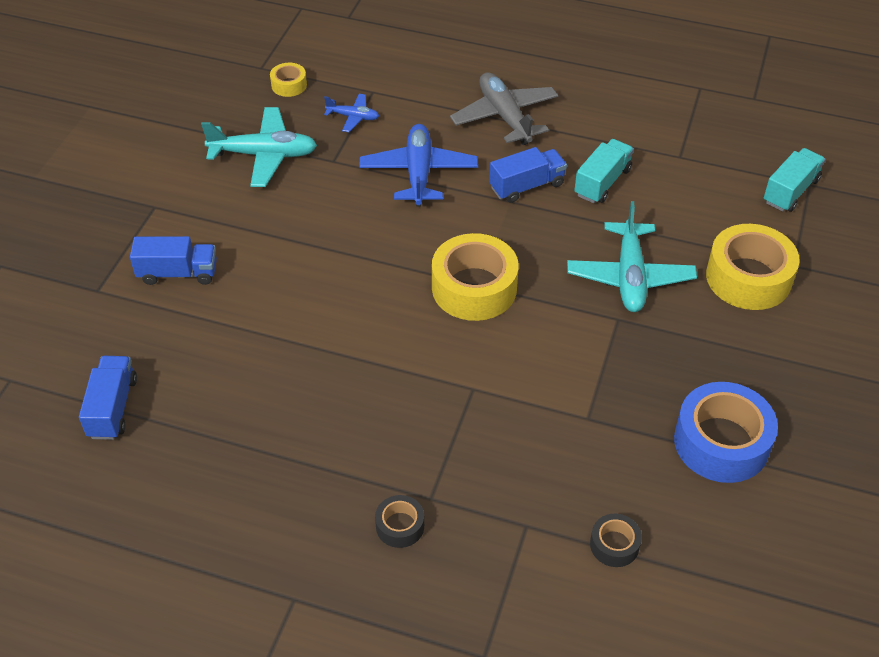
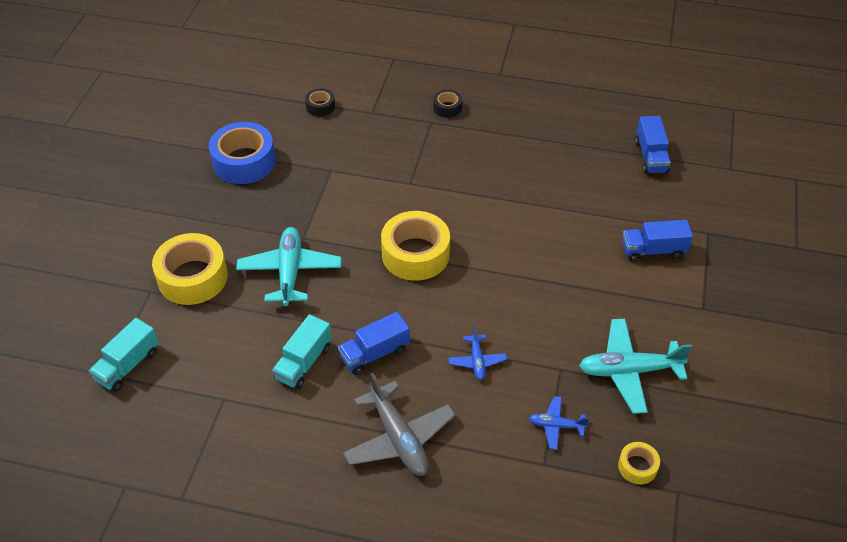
camera: 175 degrees right, 0 degrees up
(419, 173) = (477, 361): blue plane -> blue plane, size x0.52

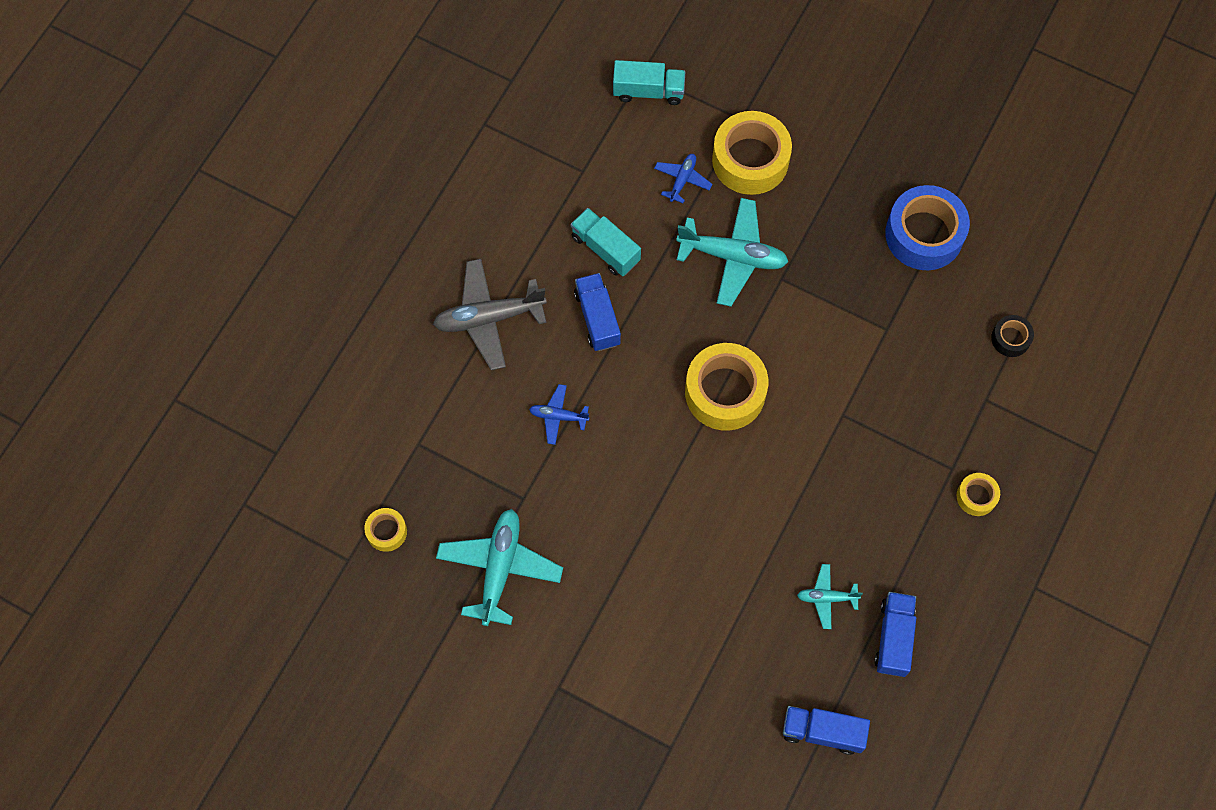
camera: 105 degrees right, 20 degrees up
(128, 365) = (648, 91): turquoise truck -> turquoise truck turned 135 degrees clockwise
(447, 108) = (976, 496): black tape -> yellow tape
(555, 169) = (826, 598): none -> turquoise plane
(556, 425) = (457, 469): blue plane -> blue plane (682, 180)
(653, 250) = (660, 666): blue truck -> blue truck (893, 638)

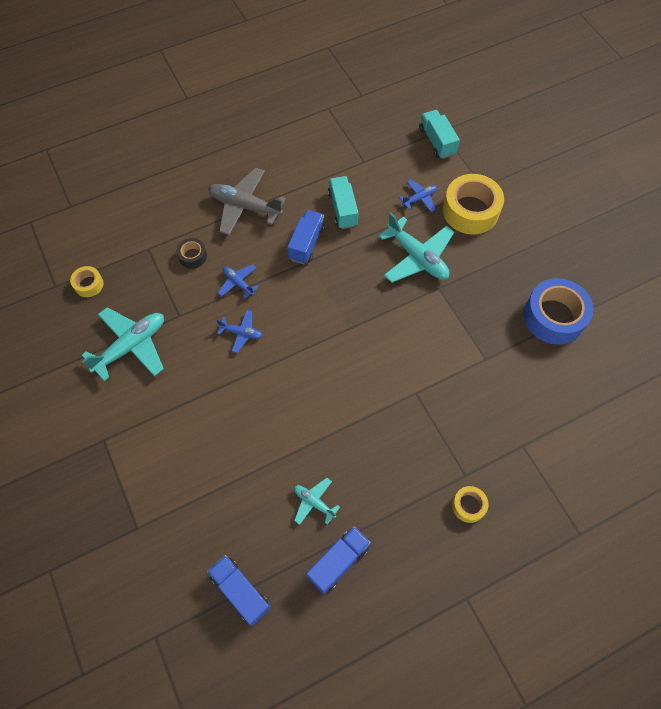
camera: 35 degrees right, 5 degrees down
(609, 472) = (241, 333): none -> blue plane
(648, 91) = (437, 141): turquoise truck -> turquoise truck turned 150 degrees counterclockwise
(725, 392) = (349, 332): yellow tape -> none
(1010, 339) = (568, 417): black tape -> black tape (193, 256)

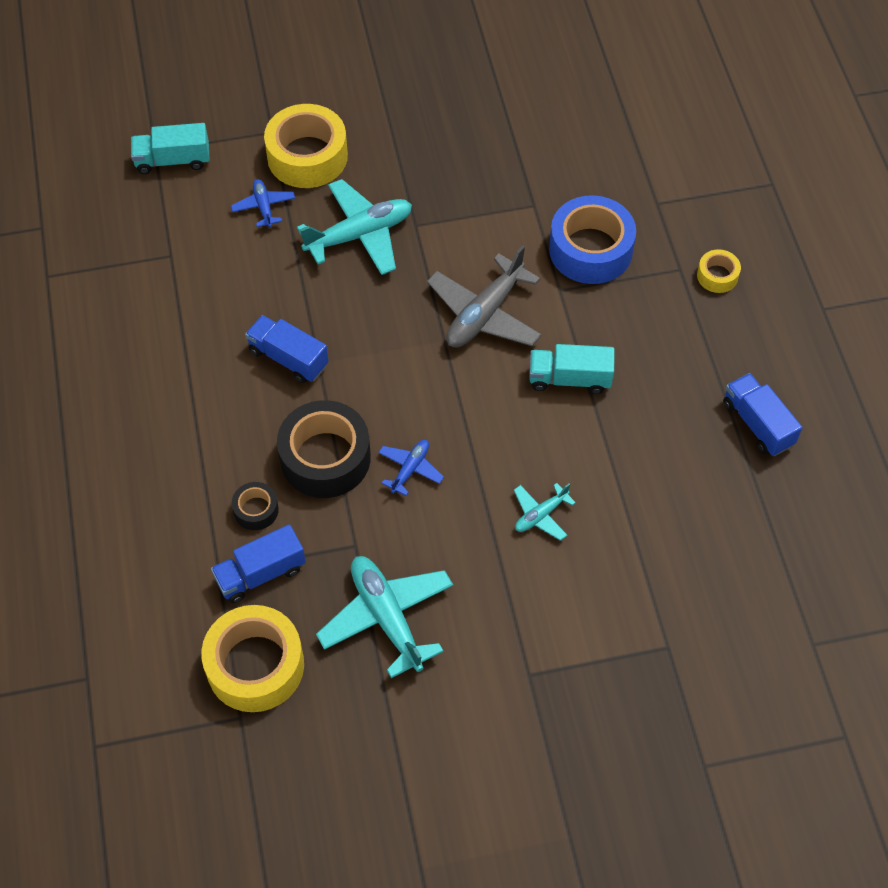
camera: 75 degrees left, 5 degrees down
(89, 284) = (255, 665): yellow tape -> yellow tape, size x2.05
(238, 283) = (325, 458): blue plane -> black tape
(240, 591) = (773, 537): blue truck -> blue truck (260, 574)
(245, 206) = (190, 424): grey plane -> grey plane (484, 314)
(314, 502) = (678, 433): turquoise plane -> turquoise plane (540, 515)
(342, 209) = (246, 301): turquoise truck -> turquoise truck (569, 379)
(554, 317) = (497, 120): blue tape -> blue tape (590, 250)

